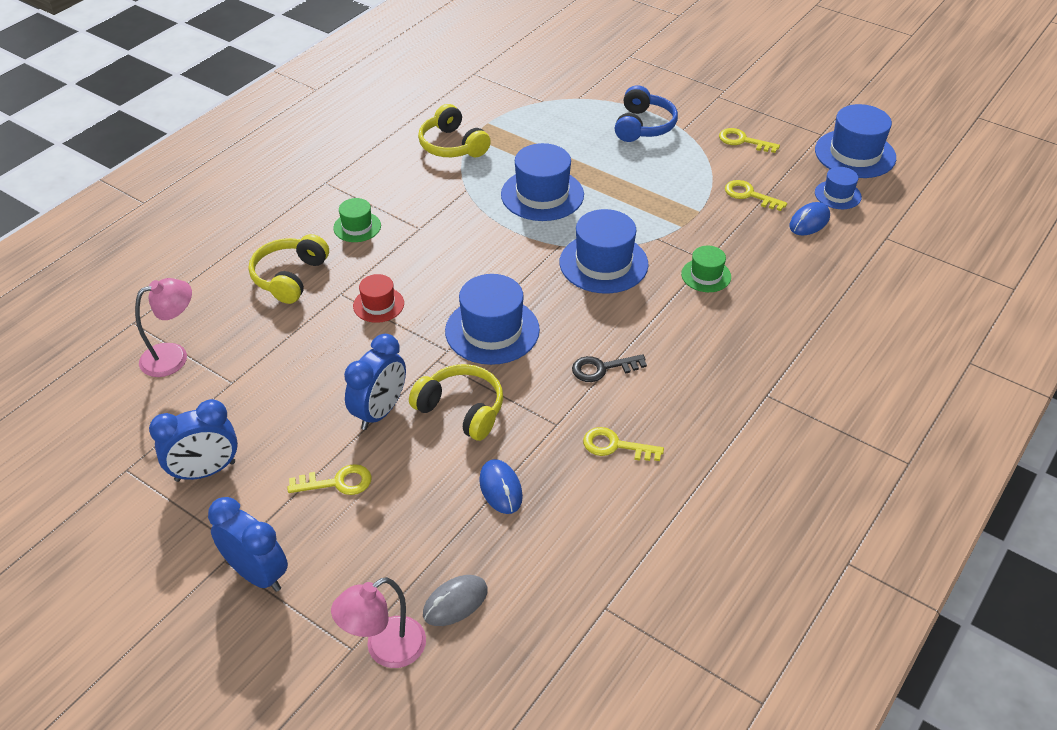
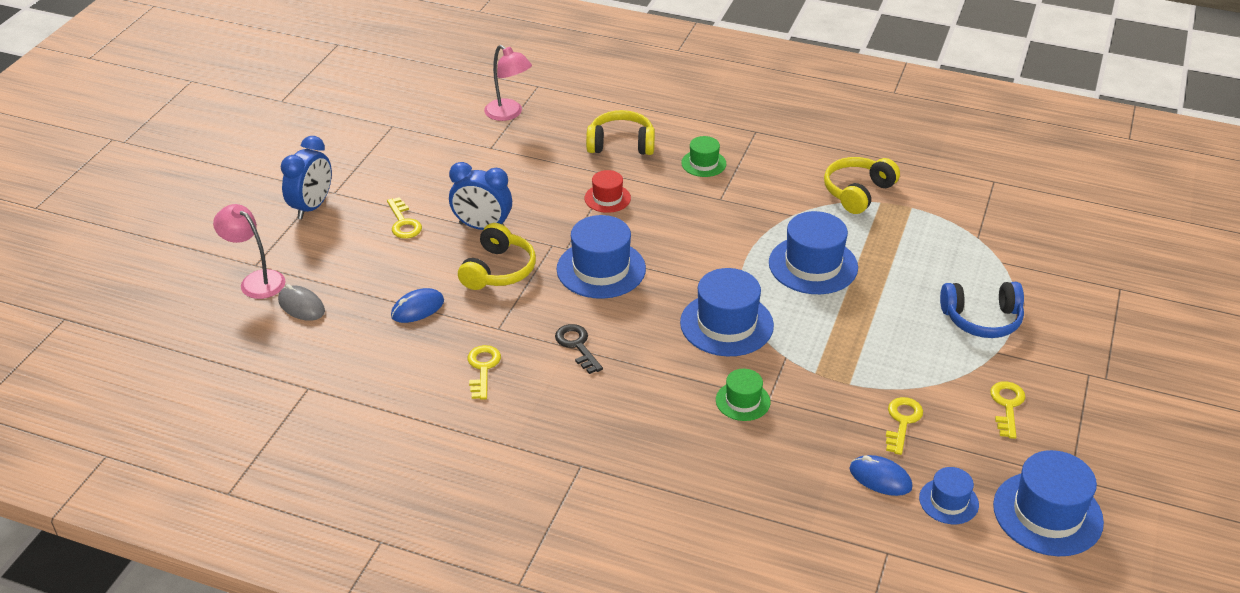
camera: 75 degrees right, 5 degrees down
(205, 471) = (399, 159): blue clock -> none

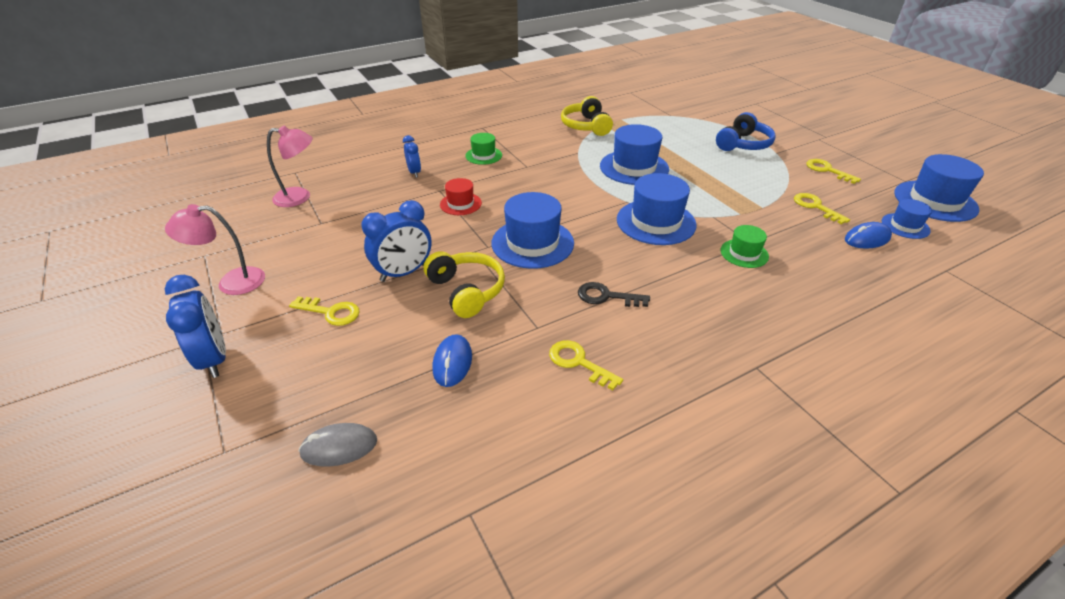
camera: 50 degrees left, 0 degrees up
(256, 280) = (248, 465): pink lamp -> pink lamp (231, 282)
(621, 144) = (414, 172): yellow headphones -> blue clock

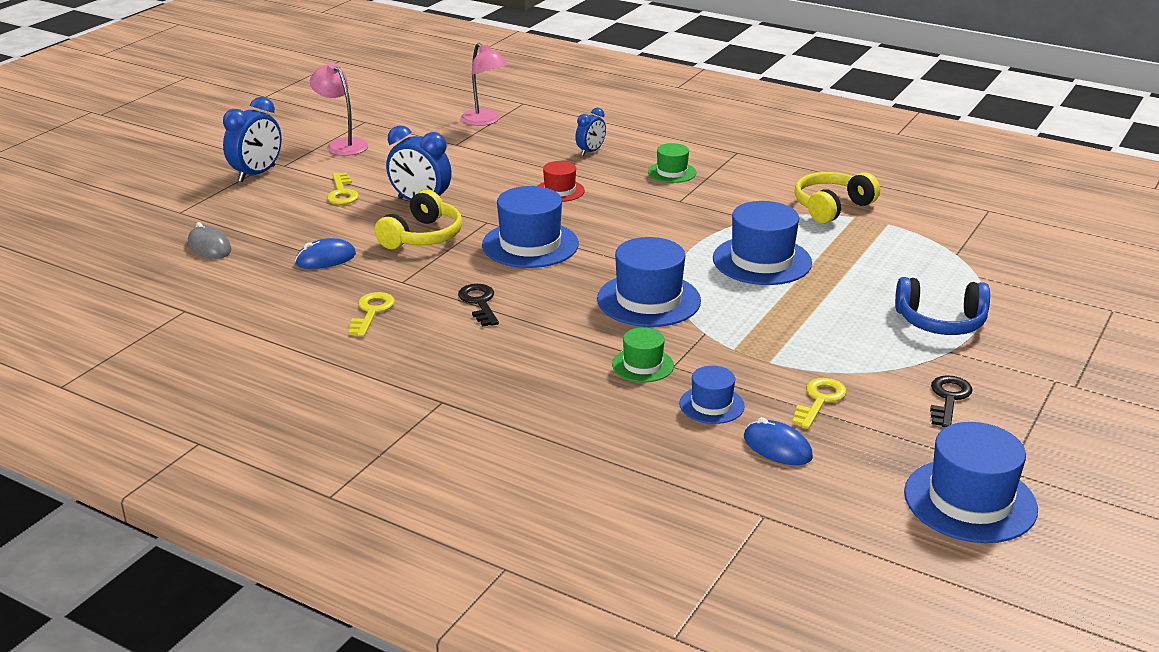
camera: 60 degrees right, 10 degrees down
(827, 170) = (948, 399): yellow key -> black key
(905, 226) = (852, 477): blue hat -> blue hat (711, 405)

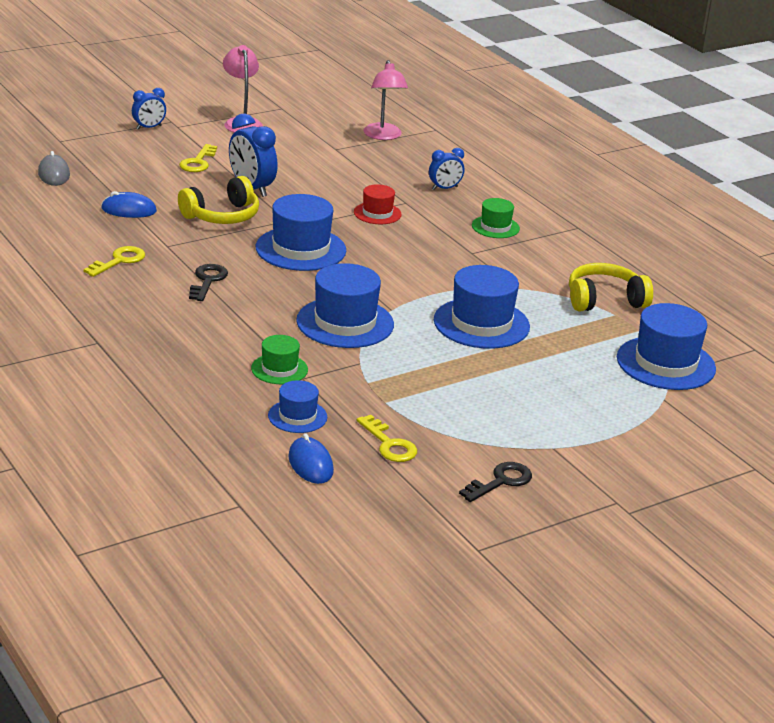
camera: 25 degrees right, 0 degrees up
(257, 174) = (149, 127): blue clock -> blue clock, size x0.59
(819, 400) = (389, 444): yellow key -> yellow key turned 90 degrees clockwise
(940, 322) = (576, 423): blue headphones -> none
(970, 501) = (416, 557): blue hat -> blue hat (665, 363)

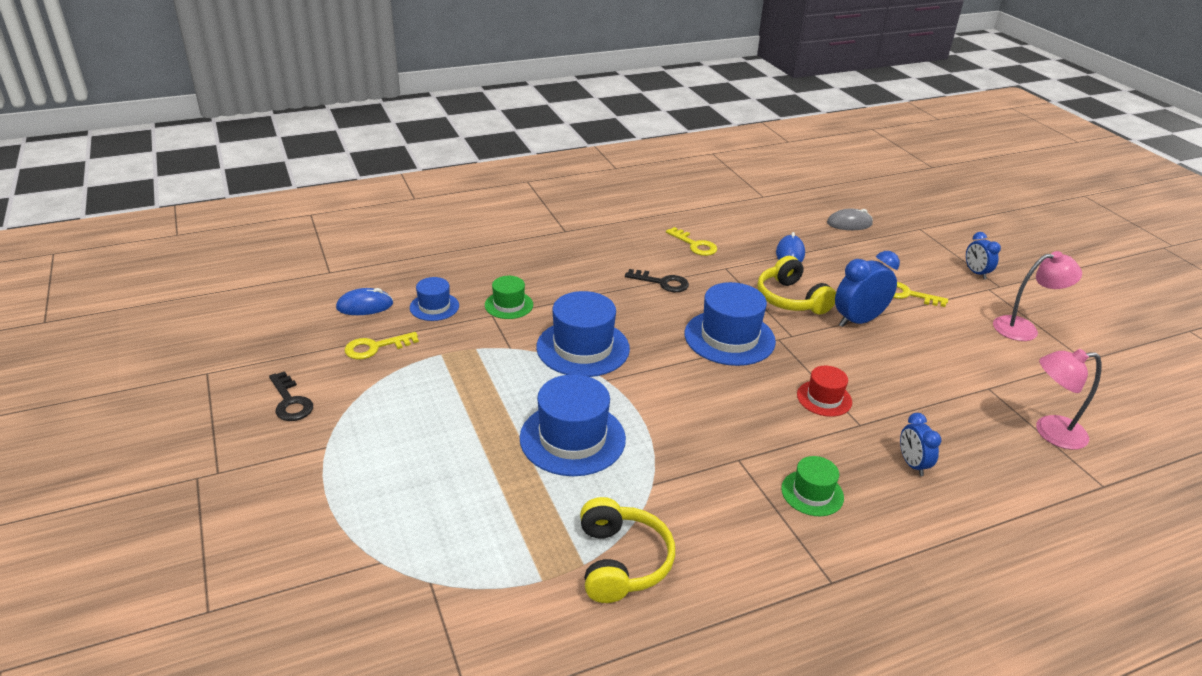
camera: 100 degrees right, 5 degrees up
(665, 363) = (457, 586): blue hat -> none

